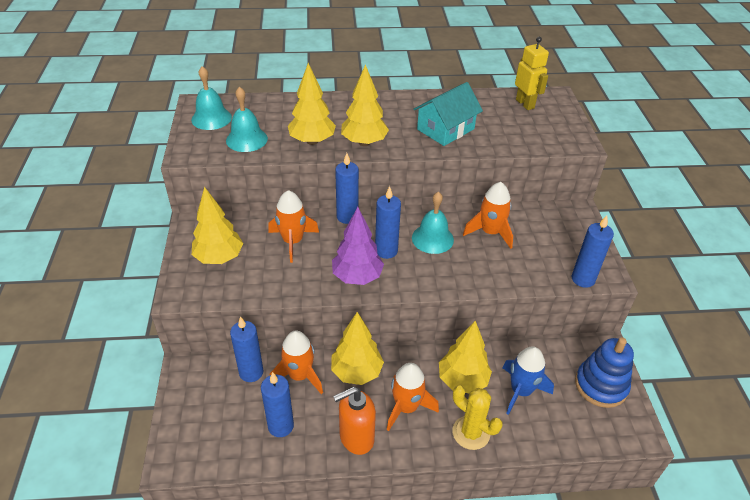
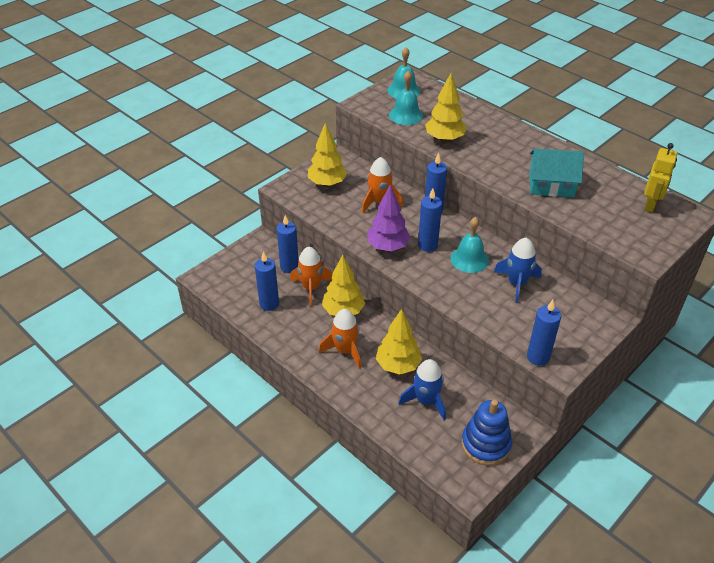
camera: 50 degrees right, 0 degrees up
(356, 438) = (297, 341): orange soap dispenser -> none
(364, 142) = (477, 159): yellow tree -> none
(471, 433) = (362, 393): yellow cactus -> none
(490, 232) = (516, 283): orange rocket -> blue rocket

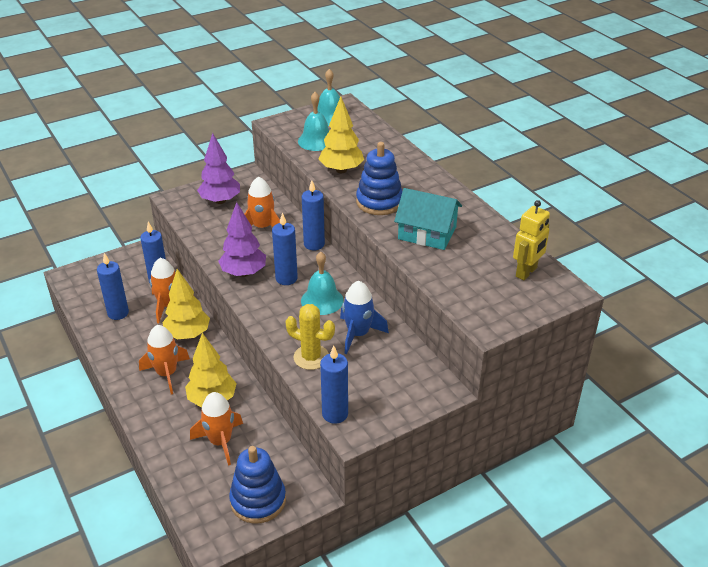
camera: 15 degrees right, 5 degrees down
(327, 183) = (220, 201): yellow tree -> purple tree
(426, 401) = (220, 442): blue rocket -> orange rocket
(489, 311) = (311, 357): none -> yellow cactus
(494, 163) = (379, 202): none -> blue stacking toy

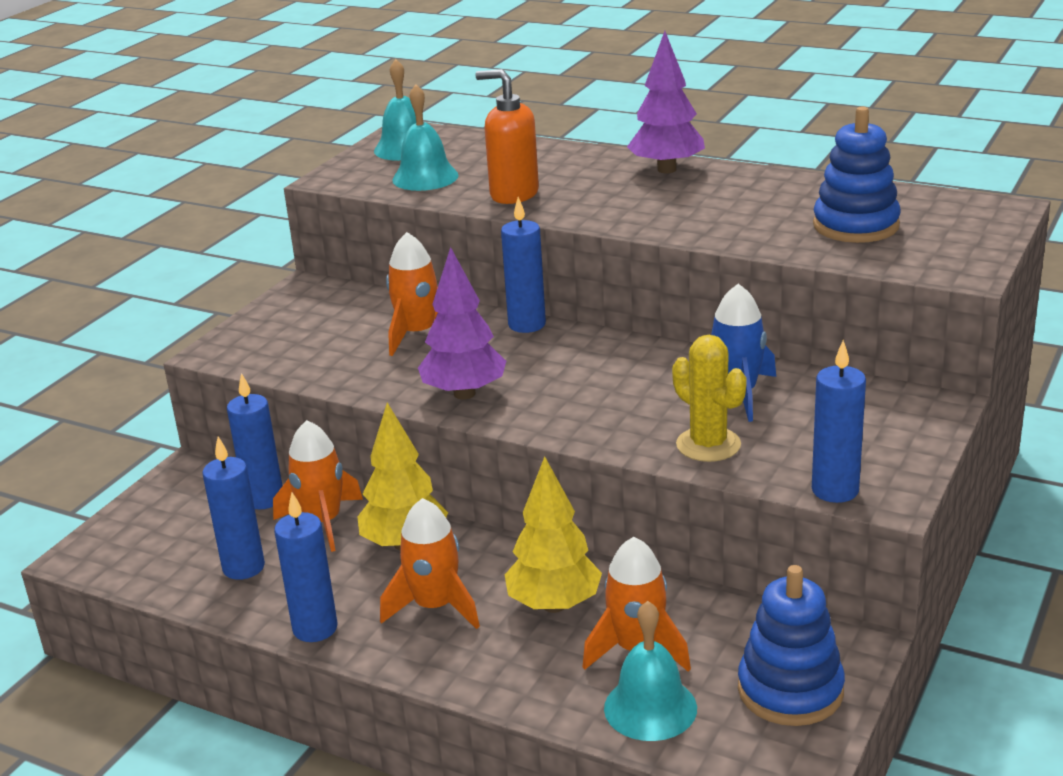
camera: 30 degrees left, 10 degrees down
(220, 201) = (303, 328): purple tree -> purple tree (667, 169)
(286, 278) = (541, 375): blue candle -> blue candle (315, 628)
(311, 357) = (708, 445): yellow cactus -> yellow cactus turned 60 degrees clockwise
(322, 300) = (630, 379): turquoise bell -> turquoise bell (650, 708)
(341, 170) = (513, 194): yellow tree -> orange soap dispenser
(379, 202) = (622, 208): blue stacking toy -> blue stacking toy (856, 225)
(427, 233) = (739, 216): turquoise house -> none
(526, 272) = (925, 208): yellow robot -> none

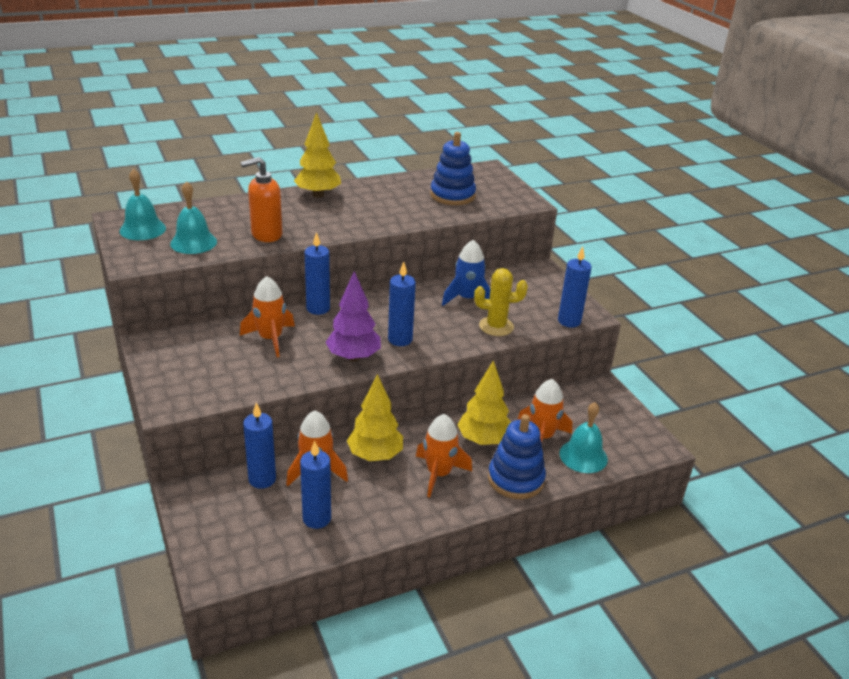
camera: 55 degrees left, 5 degrees up
(315, 628) = (405, 520): blue candle -> blue candle (400, 339)
(667, 169) = (318, 195): purple tree -> yellow tree
(790, 690) = (611, 417): blue stacking toy -> blue stacking toy (515, 479)

